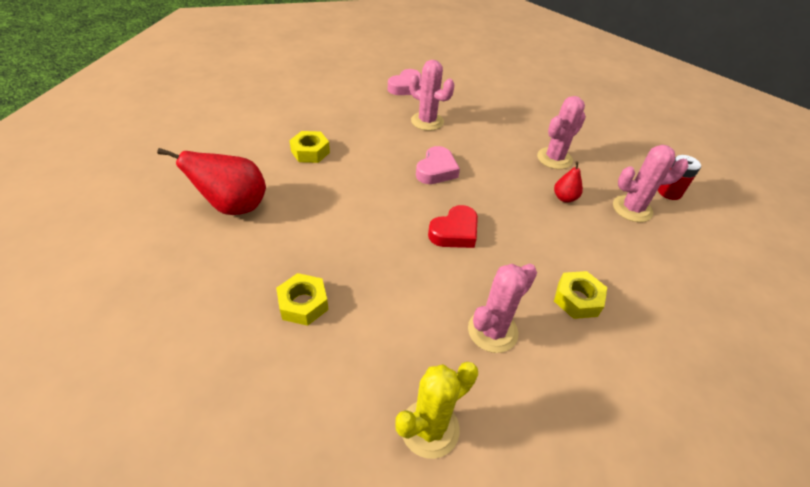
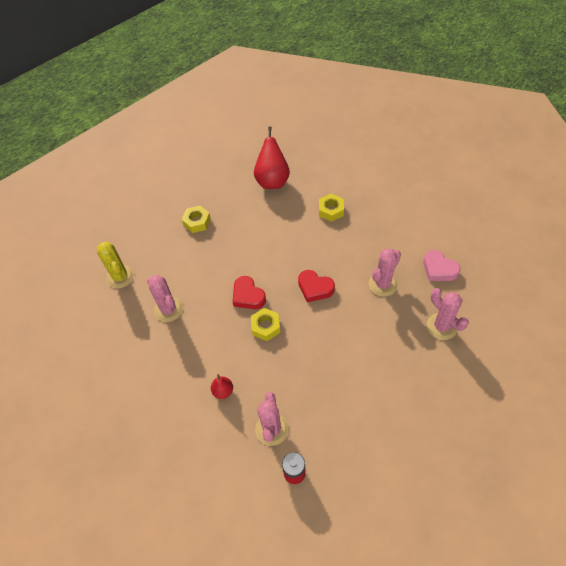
camera: 100 degrees right, 10 degrees up
(436, 170) = (315, 288): pink heart -> red heart
(554, 158) = (338, 380): pink cactus -> pink cactus (442, 326)
(564, 198) = (284, 377): red pear -> red pear (223, 391)
(577, 299) = (185, 361): yellow nut -> yellow nut (265, 326)

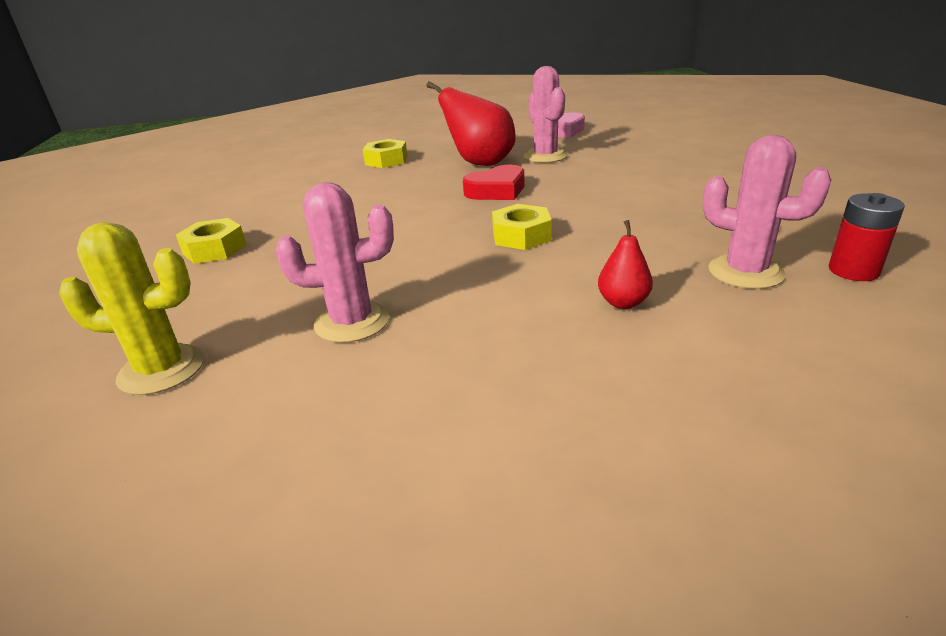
camera: 60 degrees left, 25 degrees down
(248, 296) = (440, 237): red heart -> none
(272, 181) = (267, 182): red pear -> red pear (480, 163)
(442, 326) = (643, 142): pink cactus -> none

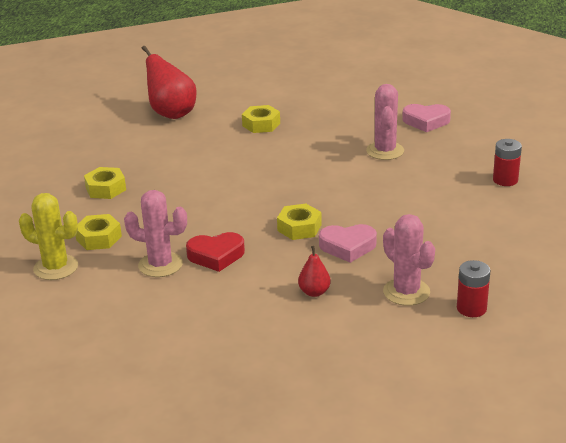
camera: 20 degrees right, 0 degrees up
(228, 309) = (99, 238): none -> yellow nut
(480, 163) = (329, 146): red pear -> red pear (171, 113)
(497, 190) = (317, 181): red heart -> red heart (216, 256)
(606, 241) = (348, 247): none -> pink heart
(698, 154) = (505, 180): none -> red battery

